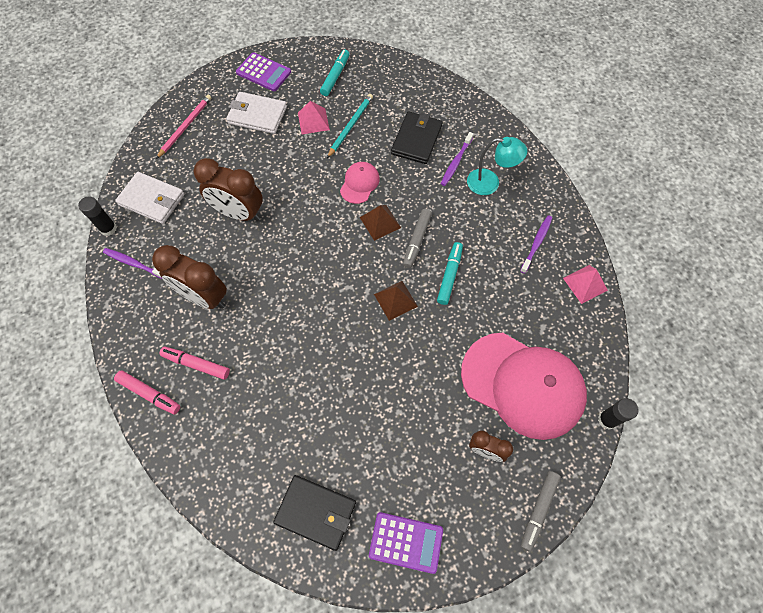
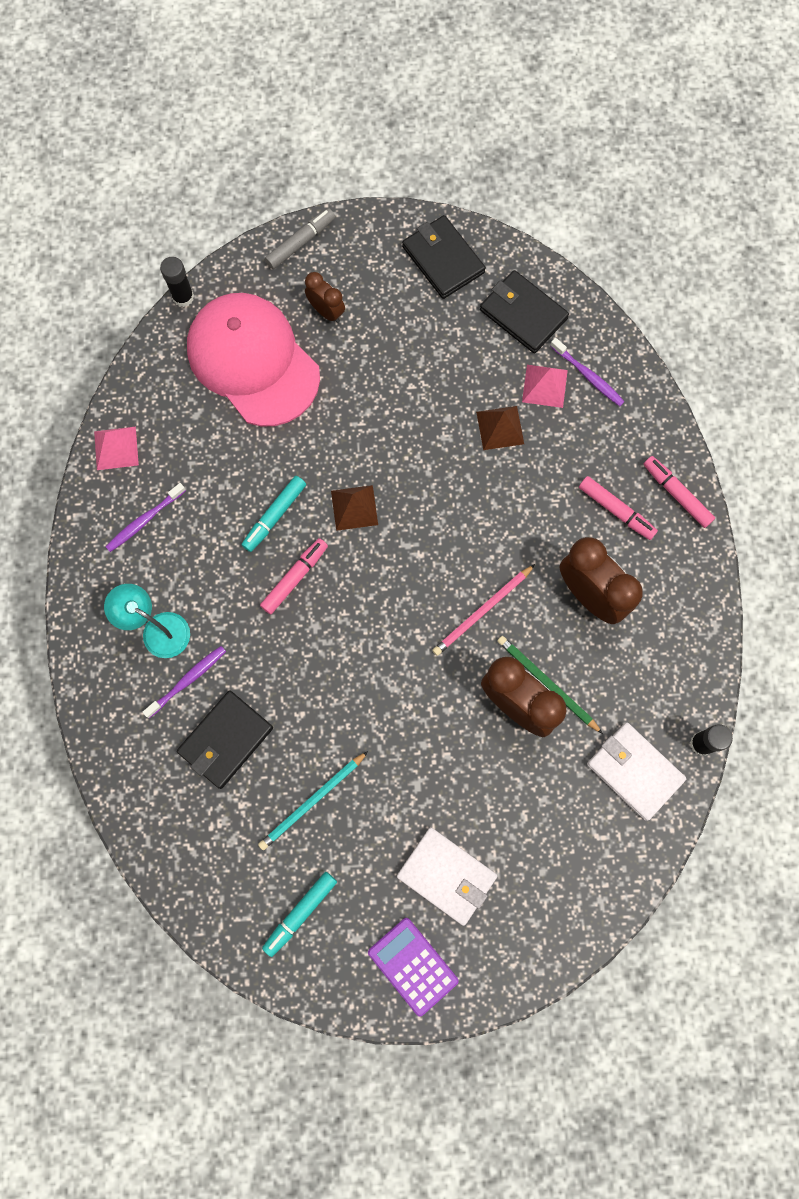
camera: 160 degrees left, 10 degrees up
(134, 263) = (673, 675): purple toothbrush -> purple toothbrush (588, 376)
(185, 127) = (562, 893): pink pencil -> pink pencil (482, 611)
(222, 231) = (547, 683): none -> green pencil
(313, 121) = (365, 832): pink pyramid -> pink pyramid (544, 386)
(359, 183) = (336, 693): pink cap -> none
(380, 222) = (331, 622): brown pyramid -> brown pyramid (500, 427)
(406, 542) = (443, 259): purple calculator -> black wallet
(416, 241) = (295, 578): grey marker -> pink marker

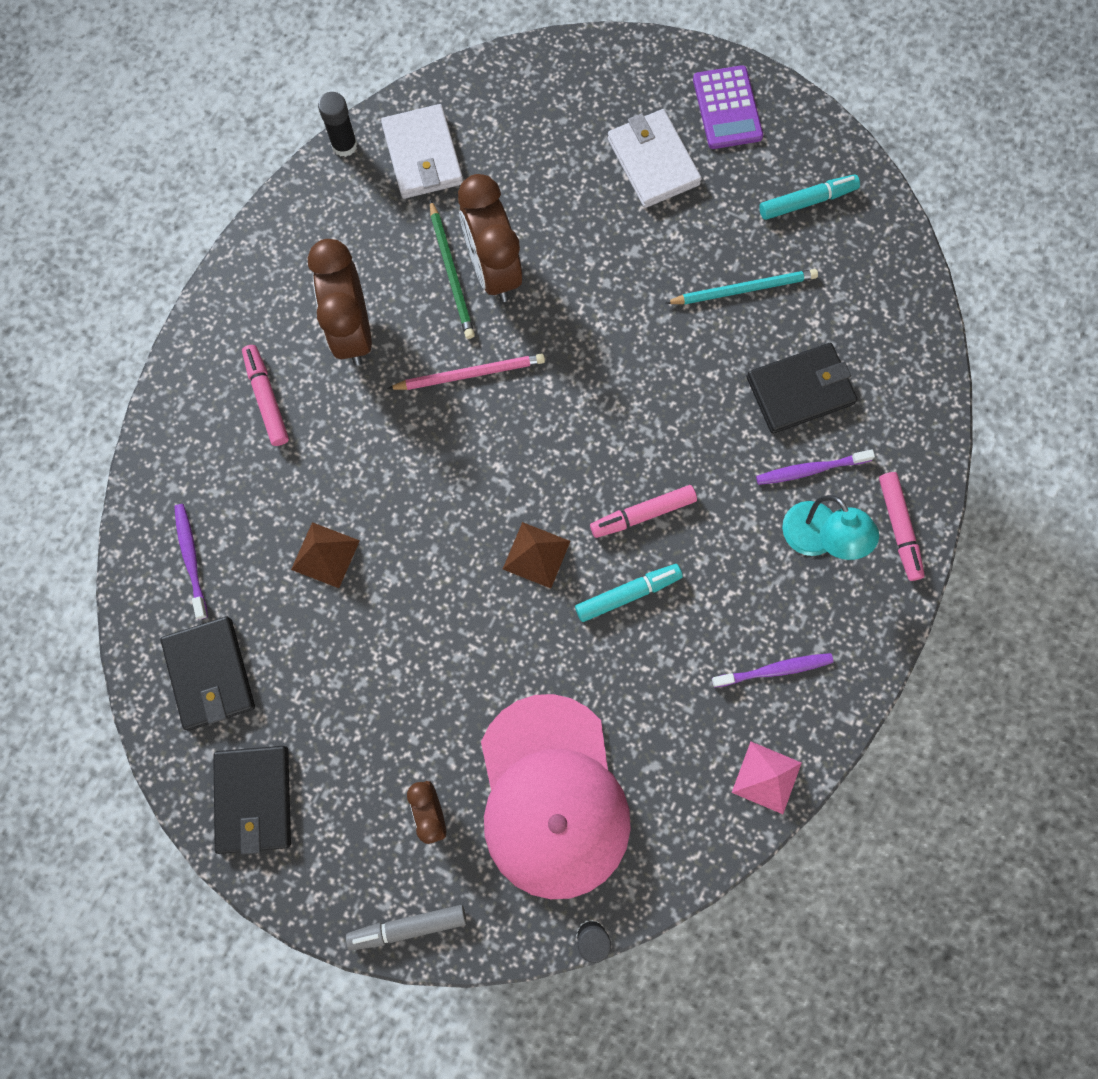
camera: 150 degrees left, 0 degrees up
(544, 386) = (245, 574): pink pyramid -> none
(676, 494) = (194, 380): pink marker -> pink marker (898, 528)

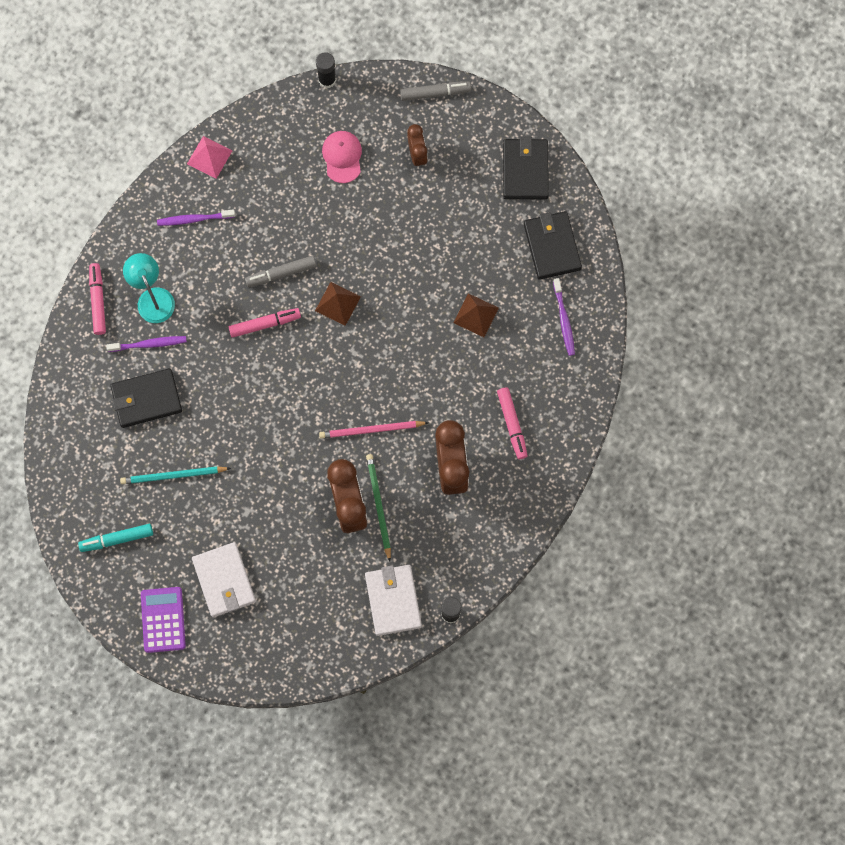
camera: 175 degrees left, 0 degrees up
(552, 797) = (342, 157): pink cap -> pink cap, size x0.44
(628, 594) = (281, 273): turquoise marker -> grey marker

